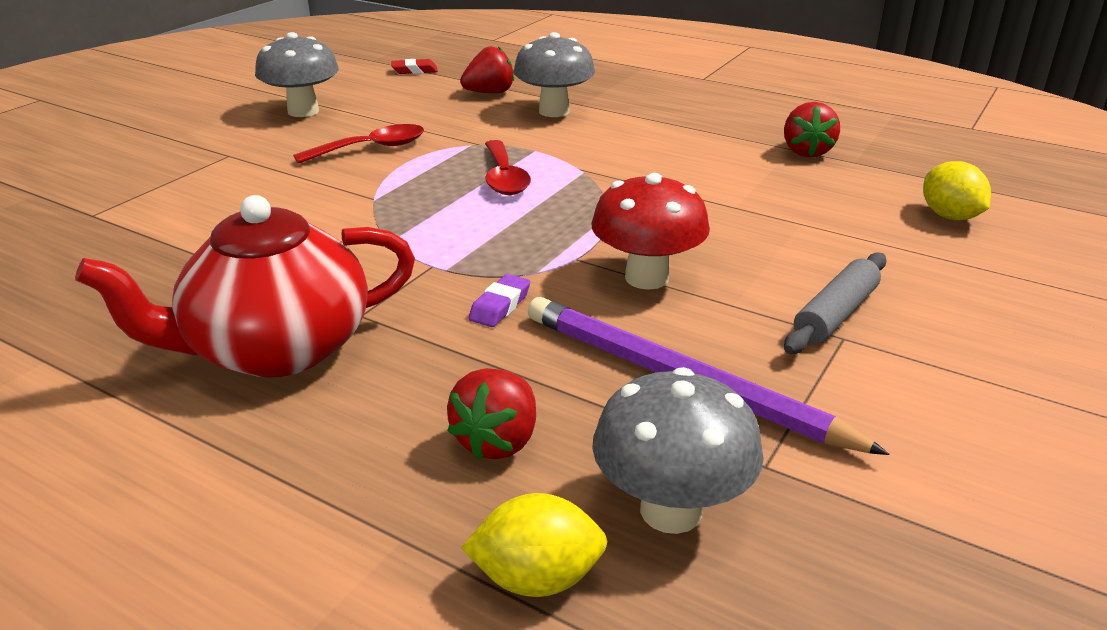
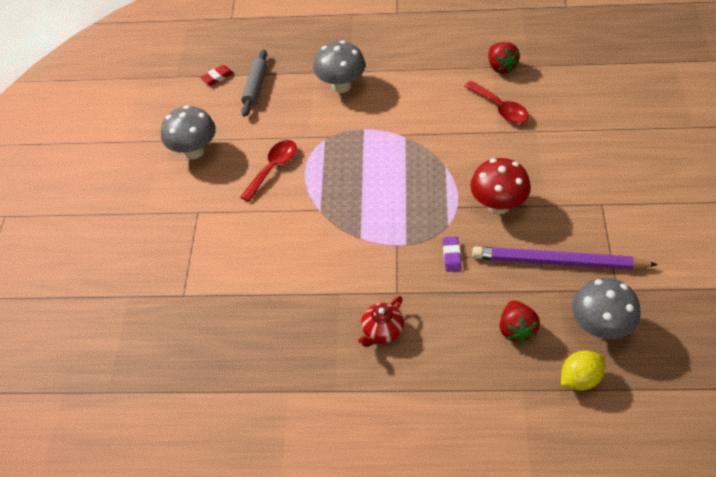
camera: 25 degrees left, 20 degrees up
(276, 349) = (382, 331): red teapot -> red teapot, size x0.47
(489, 93) = (287, 82): red strawberry -> none
(504, 178) = (369, 161): red spoon -> red spoon (500, 108)
(835, 314) = (590, 191): grey rolling pin -> grey rolling pin (255, 87)
(949, 216) = (597, 94): yellow lemon -> none

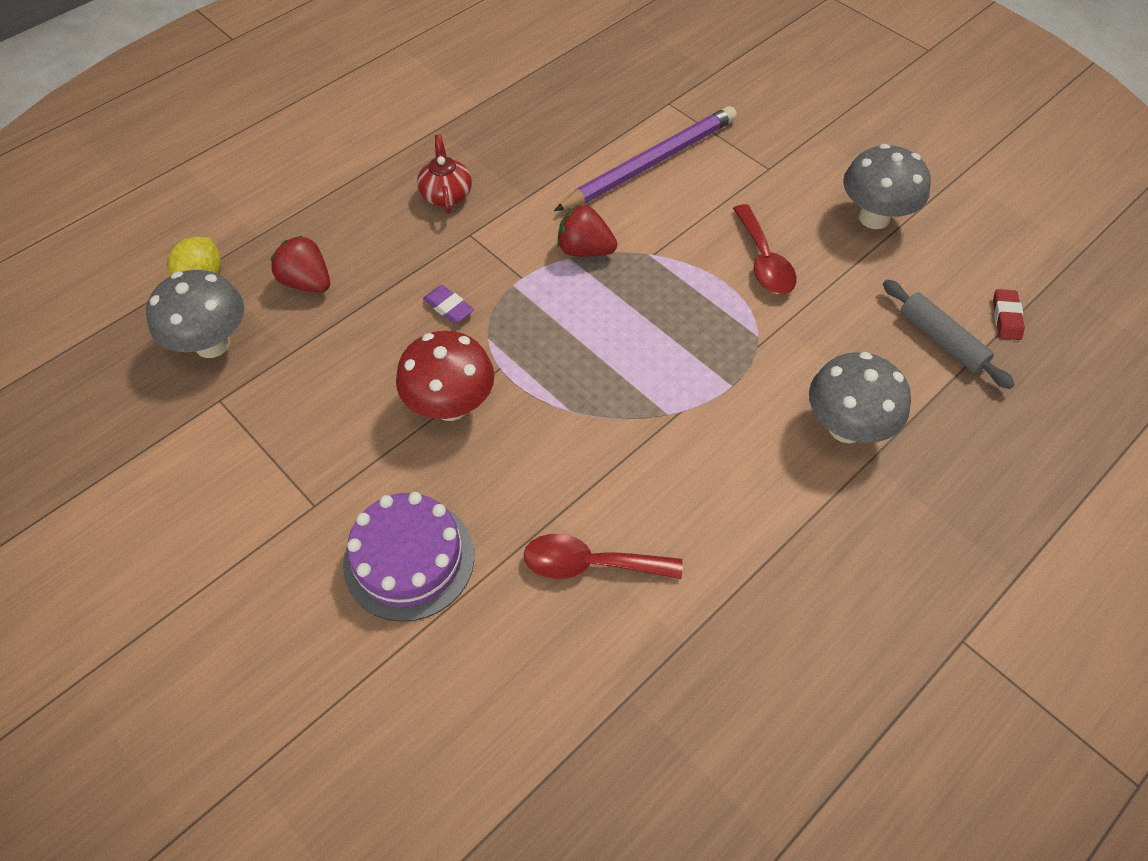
camera: 130 degrees right, 5 degrees up
(501, 67) = (670, 654): red strawberry -> red strawberry (584, 250)
(558, 262) = (315, 385): purple pencil -> purple pencil (650, 163)
(574, 156) = (409, 559): none -> purple cake

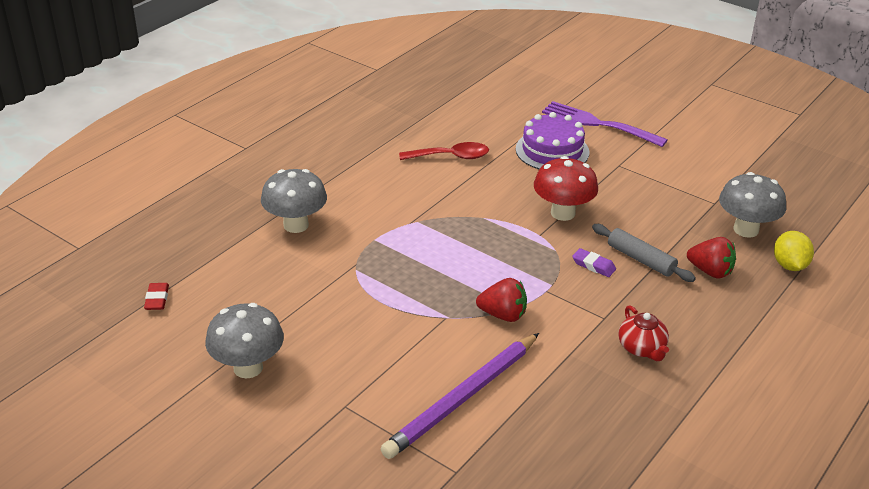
camera: 170 degrees right, 20 degrees down
(288, 631) = (599, 124): none -> purple fork
(764, 261) = (350, 321): red spoon -> none
(941, 340) = (214, 280): grey rolling pin -> grey rolling pin (641, 259)

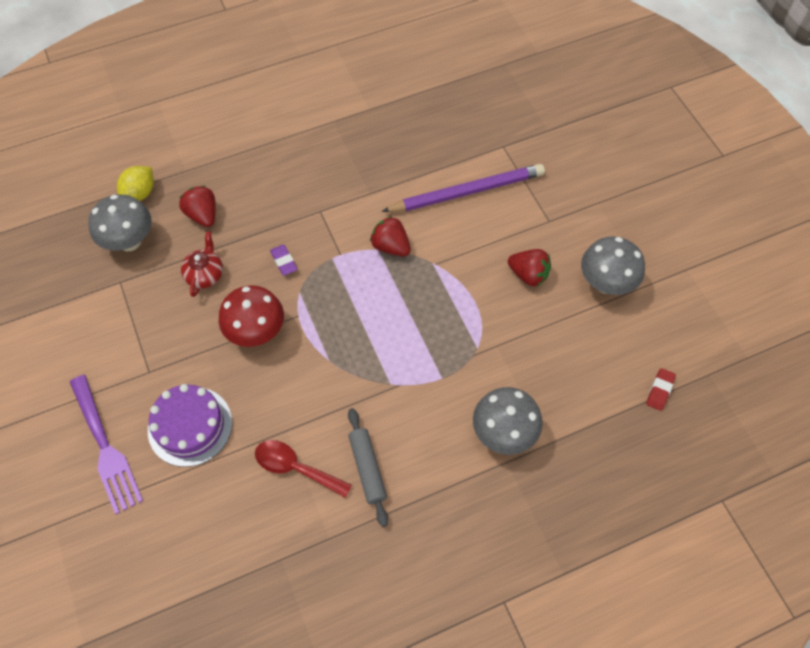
camera: 150 degrees left, 25 degrees up
(339, 344) = (528, 275): none -> red strawberry
(641, 259) = (242, 250): grey rolling pin -> grey rolling pin (368, 468)
(642, 348) = (317, 175): red teapot -> red teapot (205, 274)

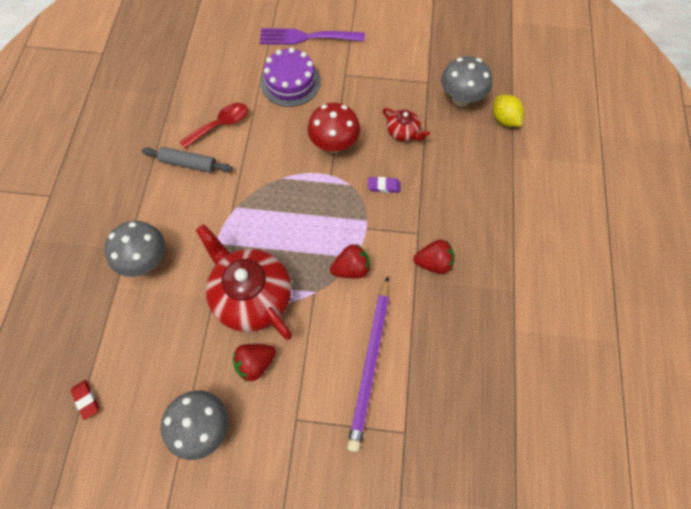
camera: 120 degrees right, 5 degrees up
(203, 215) = (460, 151): red strawberry -> red strawberry (433, 263)
(472, 313) = (252, 296): none -> red teapot

